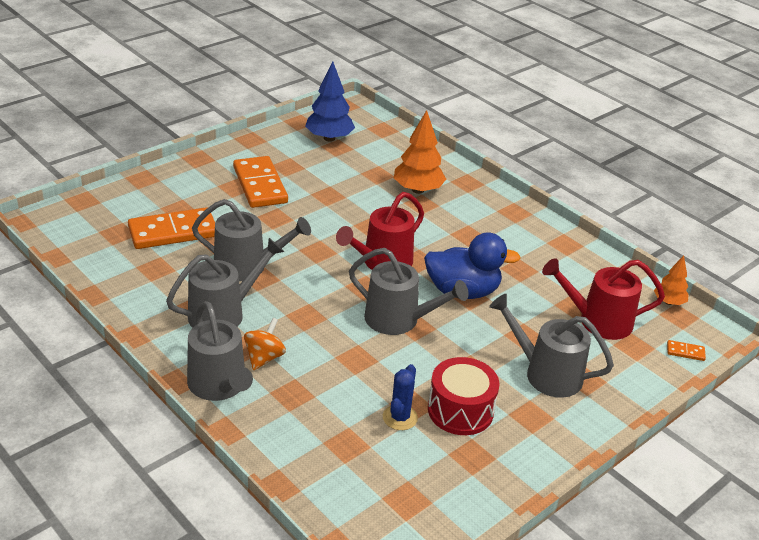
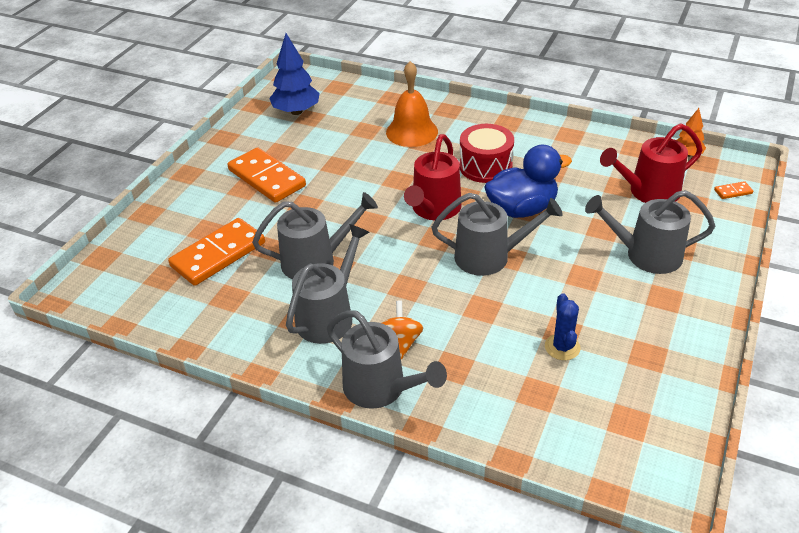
camera: 20 degrees left, 5 degrees up
(418, 190) = (412, 131): orange tree -> orange bell
(460, 410) = (606, 318): red drum -> red drum (485, 166)

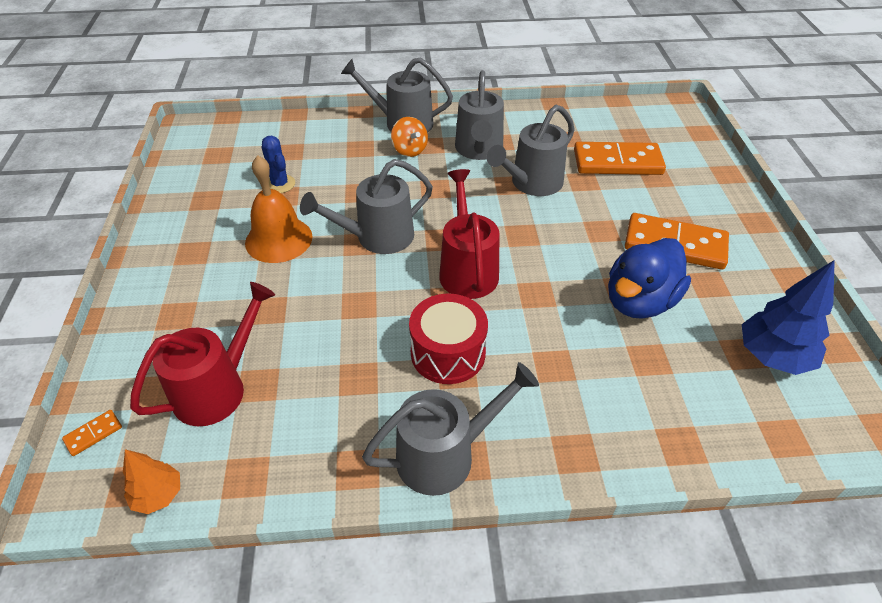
camera: 150 degrees right, 5 degrees up
(218, 254) = (617, 162): orange domino -> orange domino turned 75 degrees clockwise
(412, 131) = (588, 380): orange bell -> orange bell (278, 239)
(522, 209) = (371, 304): blue duck -> blue duck (639, 301)
(646, 255) = (214, 292): grey watering can -> grey watering can (445, 455)

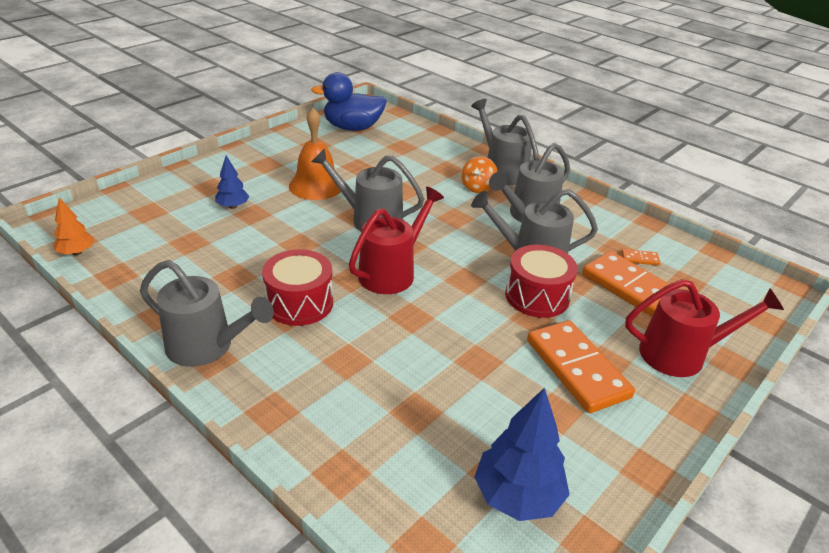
camera: 45 degrees right, 10 degrees down
(93, 434) = (99, 209): orange domino -> orange domino (640, 259)
(217, 388) = (171, 230): red watering can -> red watering can (681, 354)
(237, 317) = (233, 206): none -> blue tree
(280, 184) = (366, 159): blue cactus -> none
(580, 211) = (537, 296): none -> red drum
(639, 301) = (476, 377): blue duck -> blue duck (352, 128)

